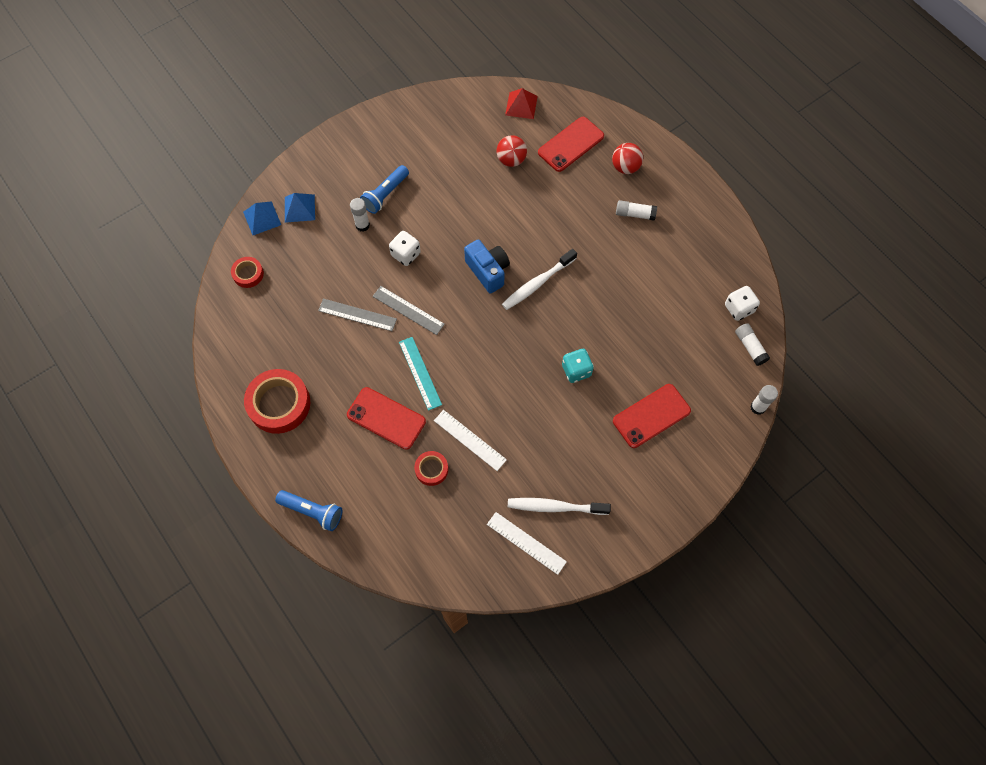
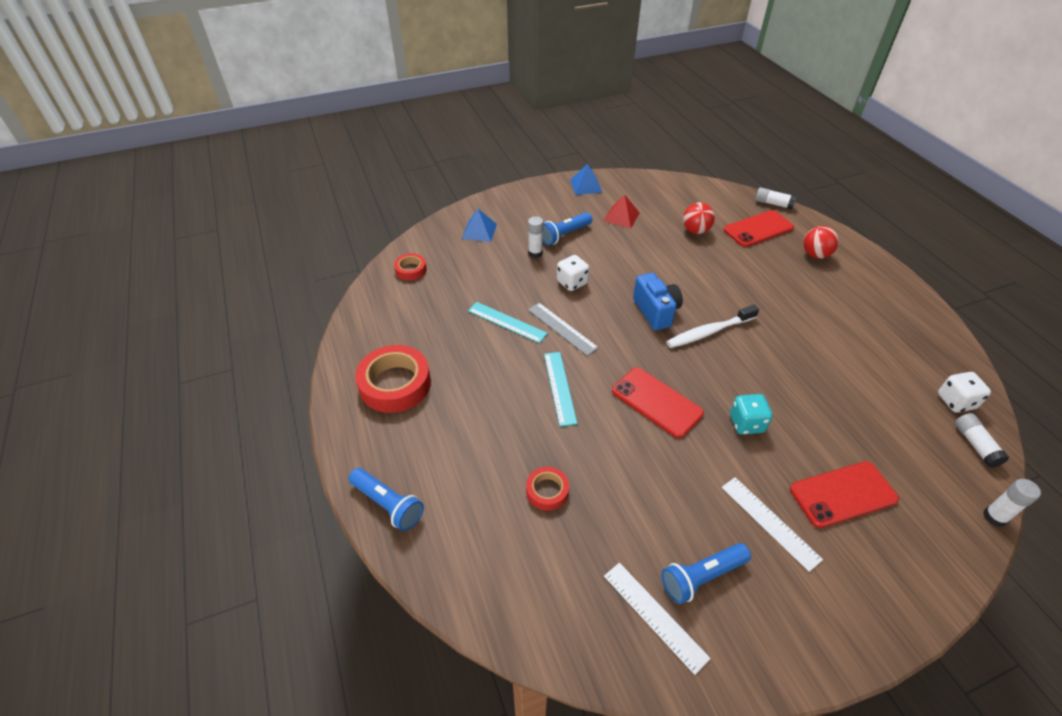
camera: 15 degrees right, 20 degrees down
(262, 218) = (441, 232): blue pyramid -> blue pyramid (586, 186)
(357, 315) = (507, 322): grey ruler -> turquoise ruler
(386, 418) = (508, 423): red phone -> red phone (656, 402)
(470, 440) = (602, 469): white ruler -> white ruler (770, 522)
(521, 105) = (711, 195): red pyramid -> red pyramid (621, 217)
(555, 507) = (702, 577): white toothbrush -> blue flashlight
(635, 214) = (825, 293): white glue stick -> white glue stick (773, 204)

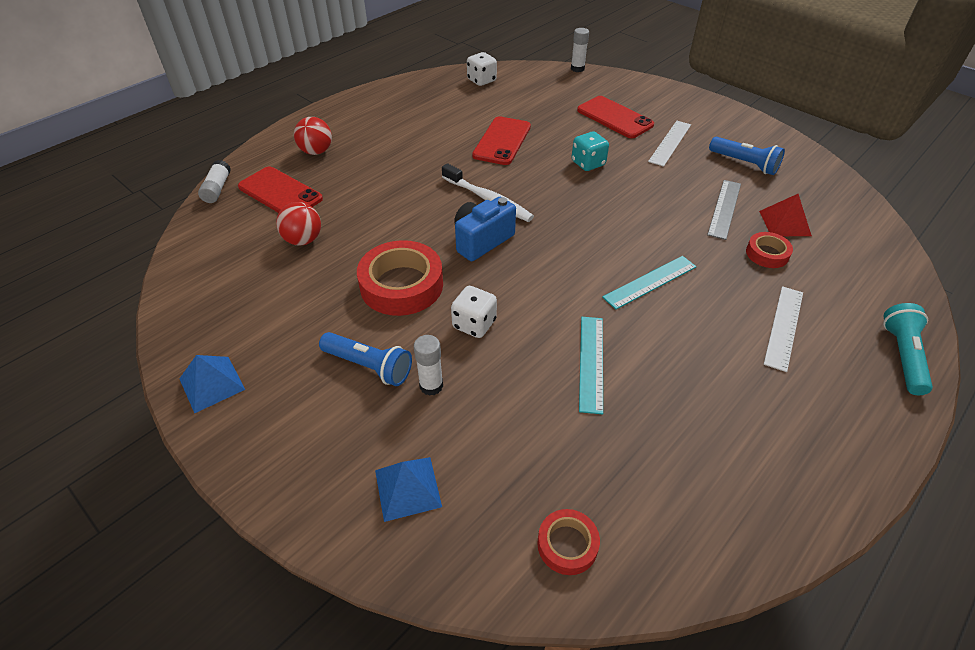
camera: 115 degrees left, 0 degrees up
(388, 504) = (902, 356): blue flashlight -> turquoise flashlight
(395, 384) = (780, 432): red tape -> red tape (401, 285)
(562, 328) = (563, 307): grey ruler -> grey ruler (724, 208)
(621, 217) = (294, 316): red pyramid -> red pyramid (784, 223)
(654, 616) = (794, 177): white ruler -> white ruler (784, 327)
(656, 402) = (609, 214): red phone -> red phone (502, 141)
(975, 445) = (519, 74): white glue stick -> none

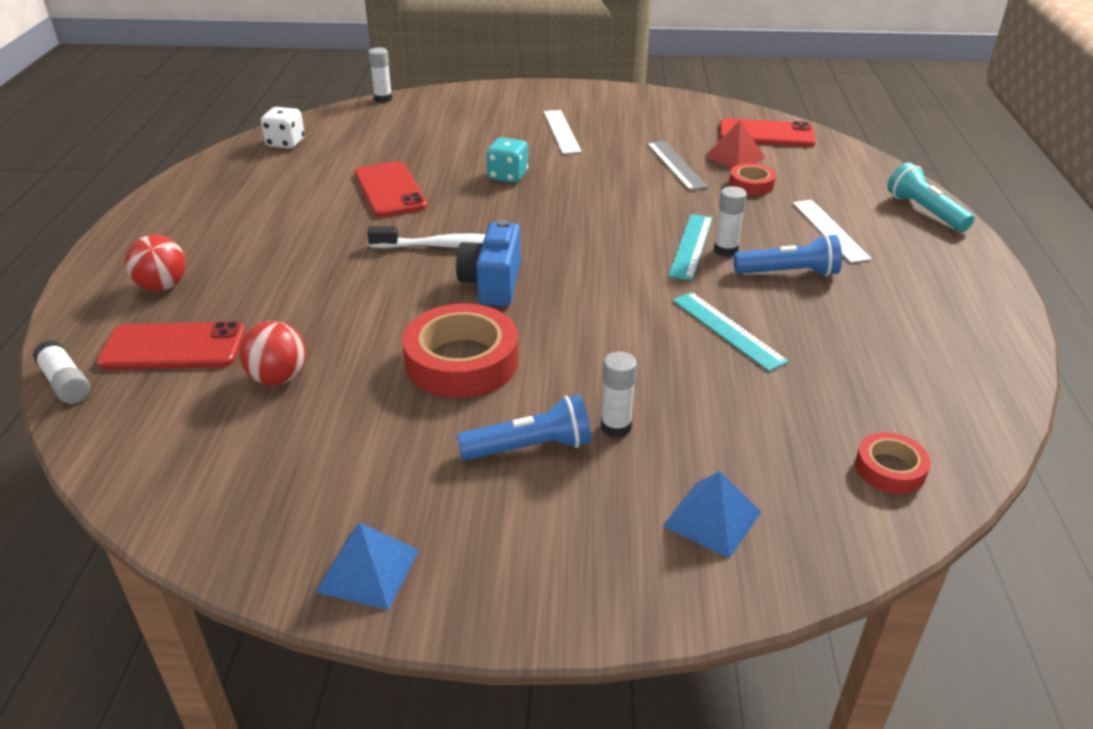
camera: 40 degrees left, 10 degrees down
(474, 324) = (584, 356): white dice -> none
(614, 117) = (481, 129): red phone -> red phone (766, 134)
(672, 299) = (725, 250): none -> white glue stick
(744, 163) = (646, 125): blue flashlight -> blue flashlight (788, 273)

